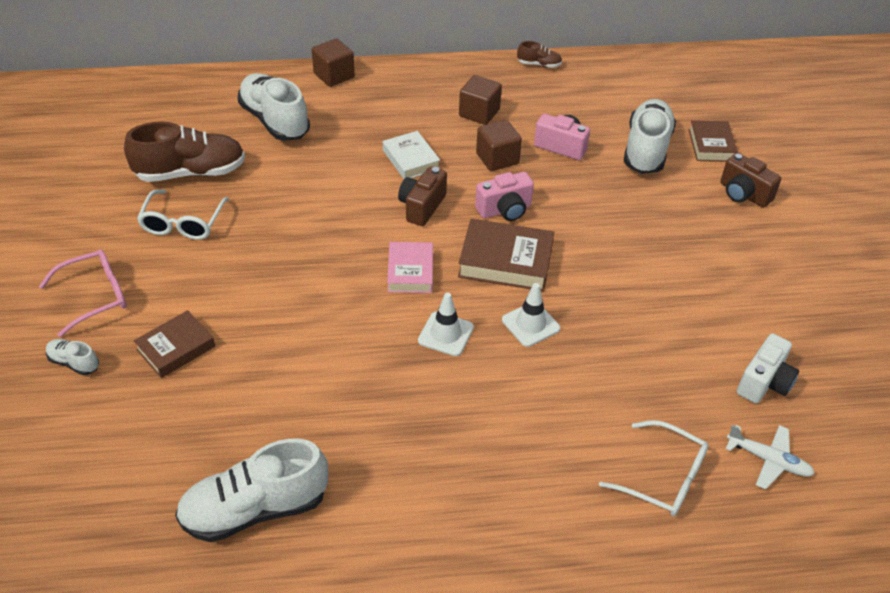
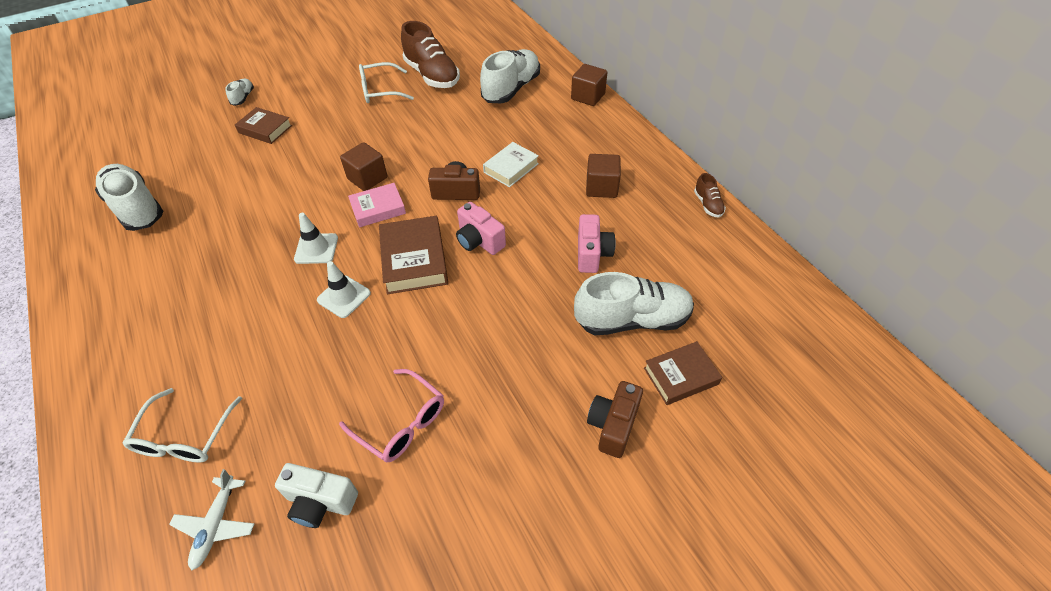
camera: 70 degrees right, 5 degrees up
(95, 296) = (300, 84): pink glasses -> pink glasses (401, 423)
(497, 159) = (545, 217): brown cube -> brown cube (367, 178)

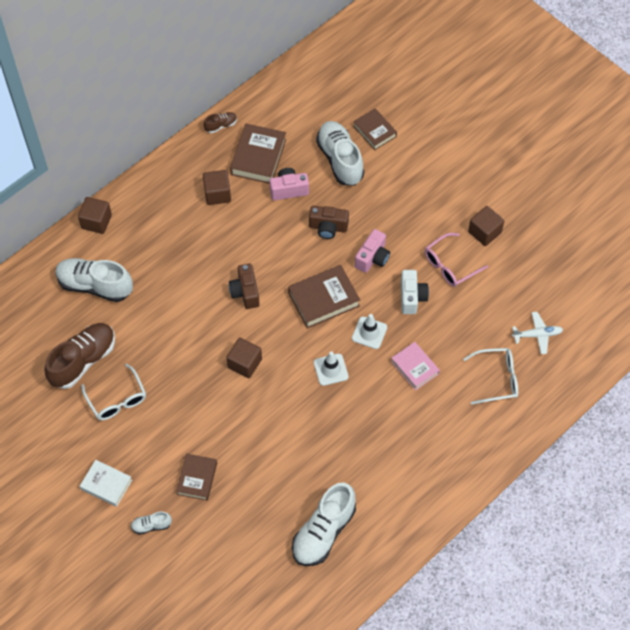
camera: 105 degrees left, 10 degrees up
(320, 502) = (508, 289): white camera -> white camera (412, 297)
(378, 208) = (278, 342): pink book -> pink book (414, 367)
(401, 423) = (450, 265): pink glasses -> pink glasses turned 150 degrees counterclockwise
(442, 496) = (484, 232): none -> brown cube
(479, 241) = (294, 262): pink camera -> pink camera (372, 258)
(511, 168) = (208, 260): white book -> white book (106, 484)
(613, 425) = (417, 160): brown camera -> brown camera (328, 228)
(651, 232) = (258, 157): none -> brown book

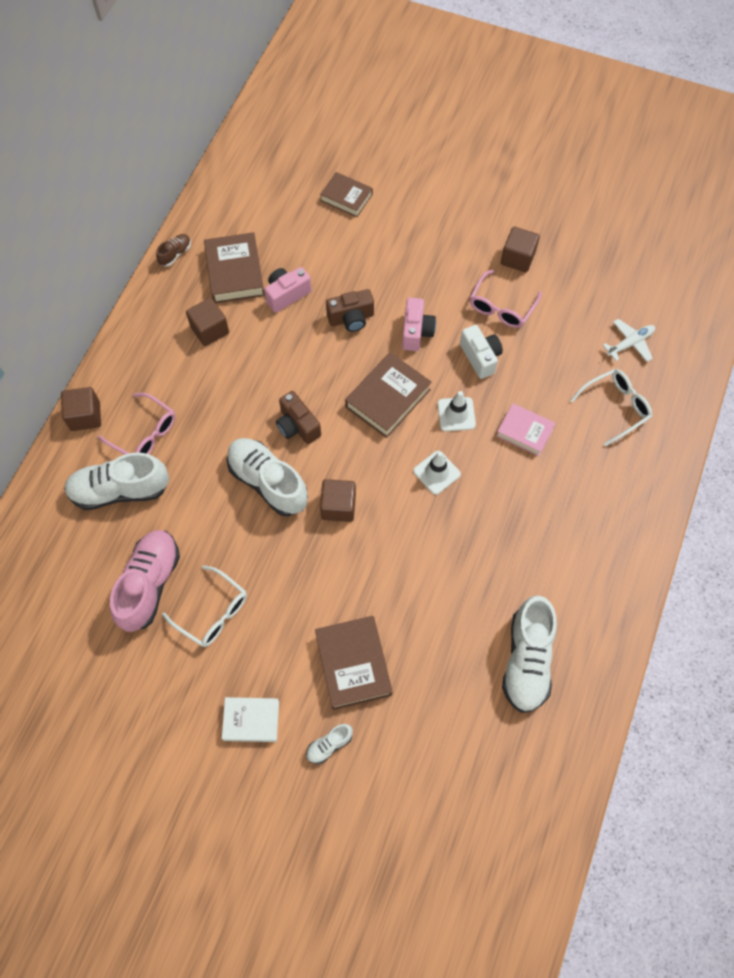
camera: 25 degrees left, 5 degrees up
(83, 361) = (149, 584): brown shoe -> pink shoe
(132, 252) = (144, 433): none -> pink glasses
(197, 478) = (353, 664): brown book -> brown book, size x1.51
(340, 160) = (325, 241): white shoe -> white shoe (268, 482)

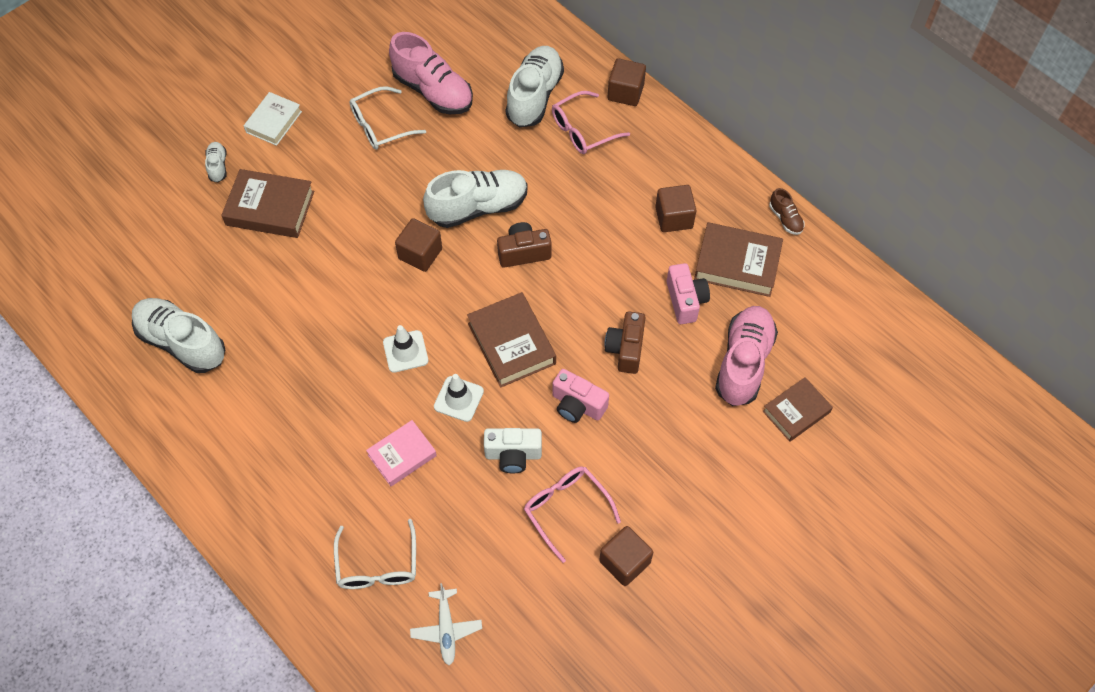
camera: 115 degrees right, 5 degrees down
(323, 240) = (743, 363): none -> pink shoe

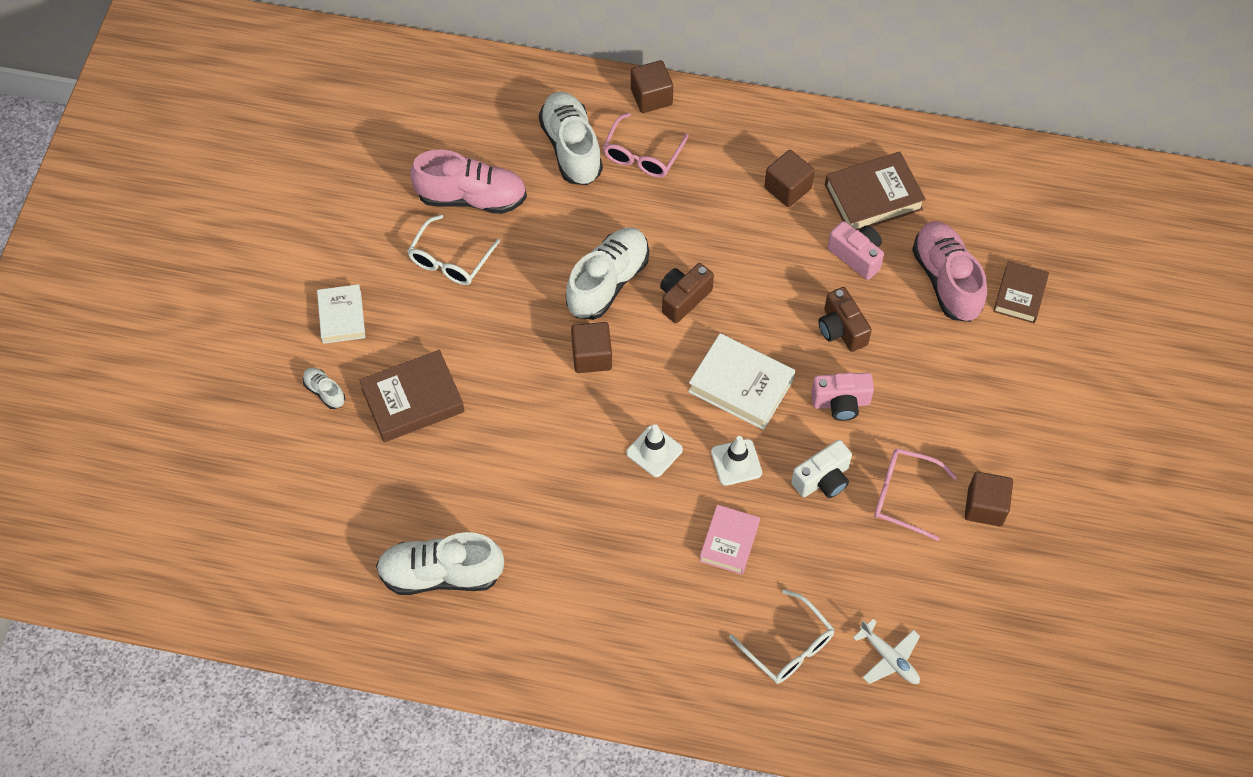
camera: 35 degrees left, 0 degrees up
(511, 343) = (741, 385): brown book -> white book
(785, 219) = (881, 133): brown shoe -> none

